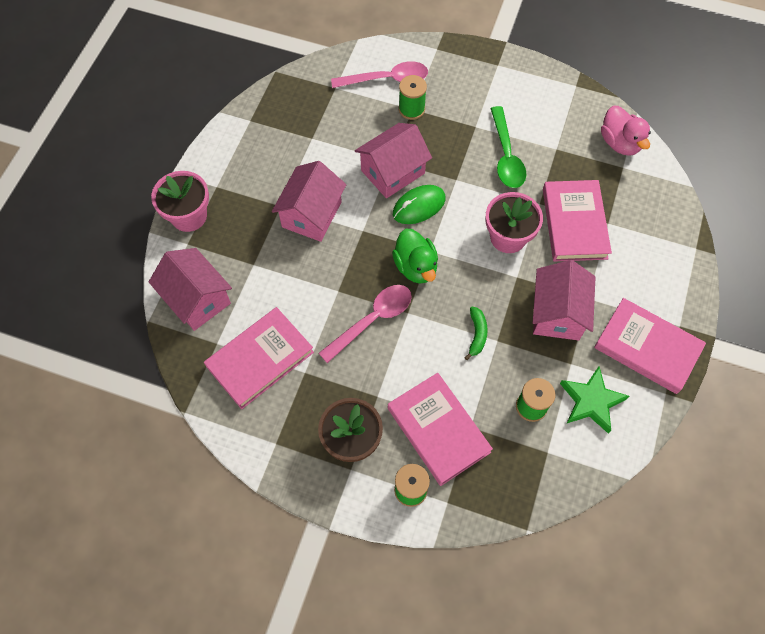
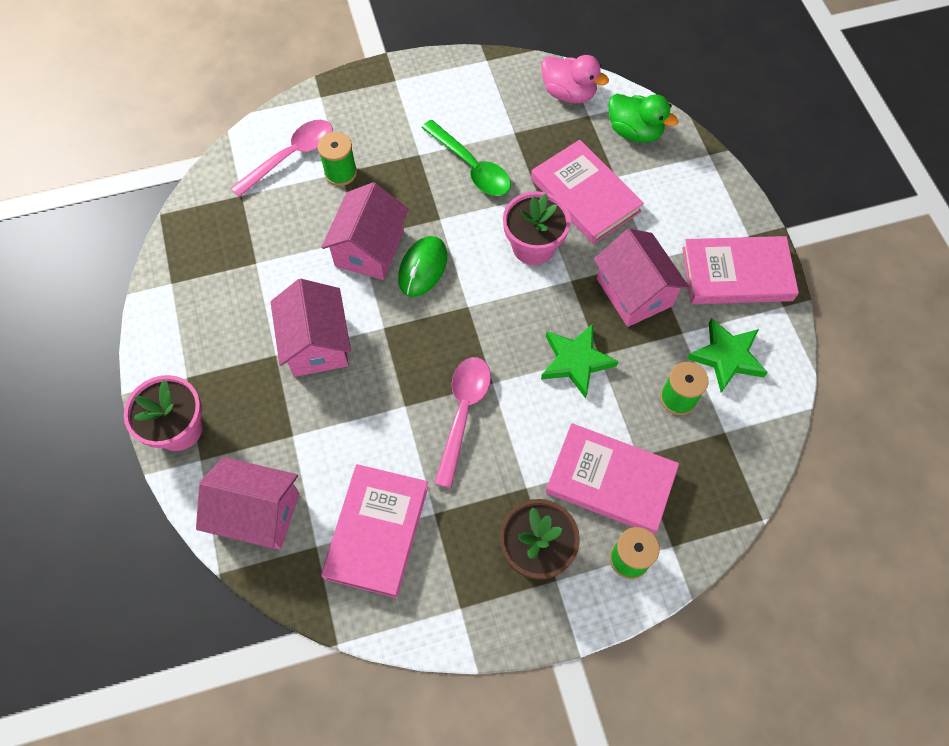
camera: 35 degrees left, 0 degrees up
(415, 267) = (466, 331): green duck -> green duck (634, 132)
(477, 334) = (576, 361): green banana -> green star

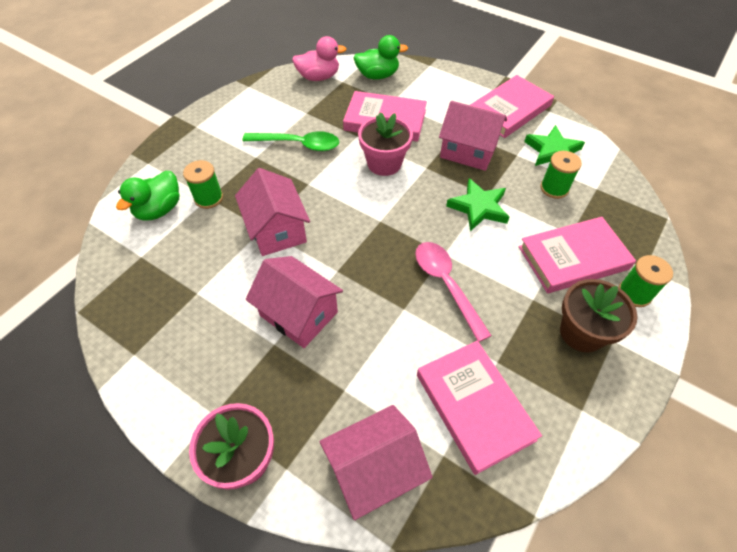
camera: 40 degrees left, 10 degrees down
(291, 156) = (159, 209): pink spoon -> green duck
(423, 268) = (326, 218): green mouse -> none

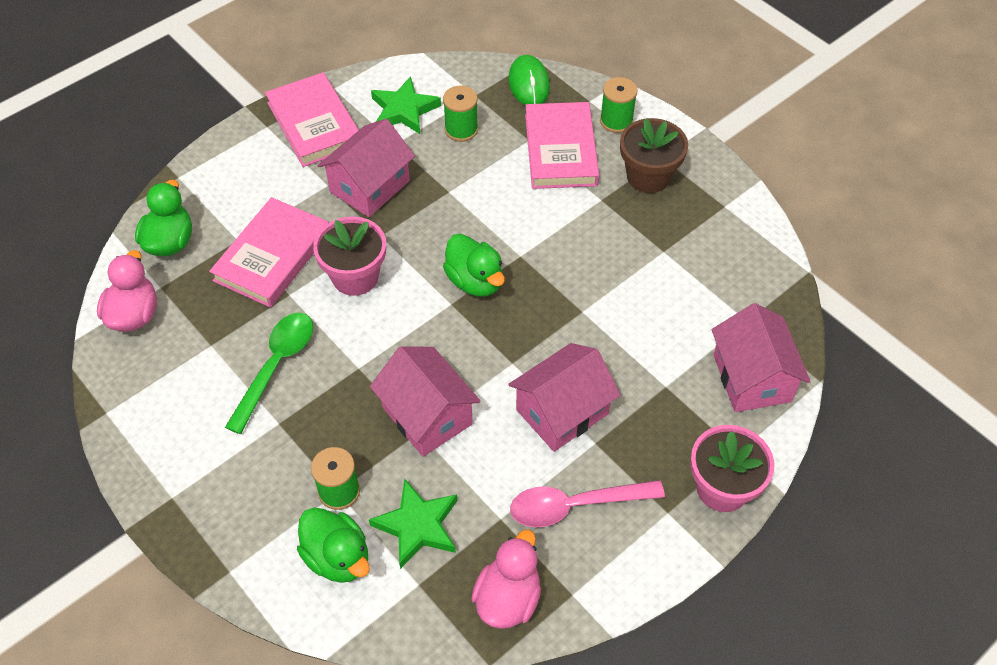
camera: 75 degrees left, 0 degrees up
(130, 312) = (508, 598): none -> pink duck
(277, 230) = (427, 416): pink house -> pink house turned 60 degrees clockwise
(406, 230) = (475, 281): none -> green duck
(446, 285) = (562, 265): pink spoon -> pink spoon (575, 505)
(474, 407) = (705, 283): pink book -> none
(478, 207) = (464, 205): green star -> green star (417, 526)
(634, 220) = (529, 84): none -> green mouse

